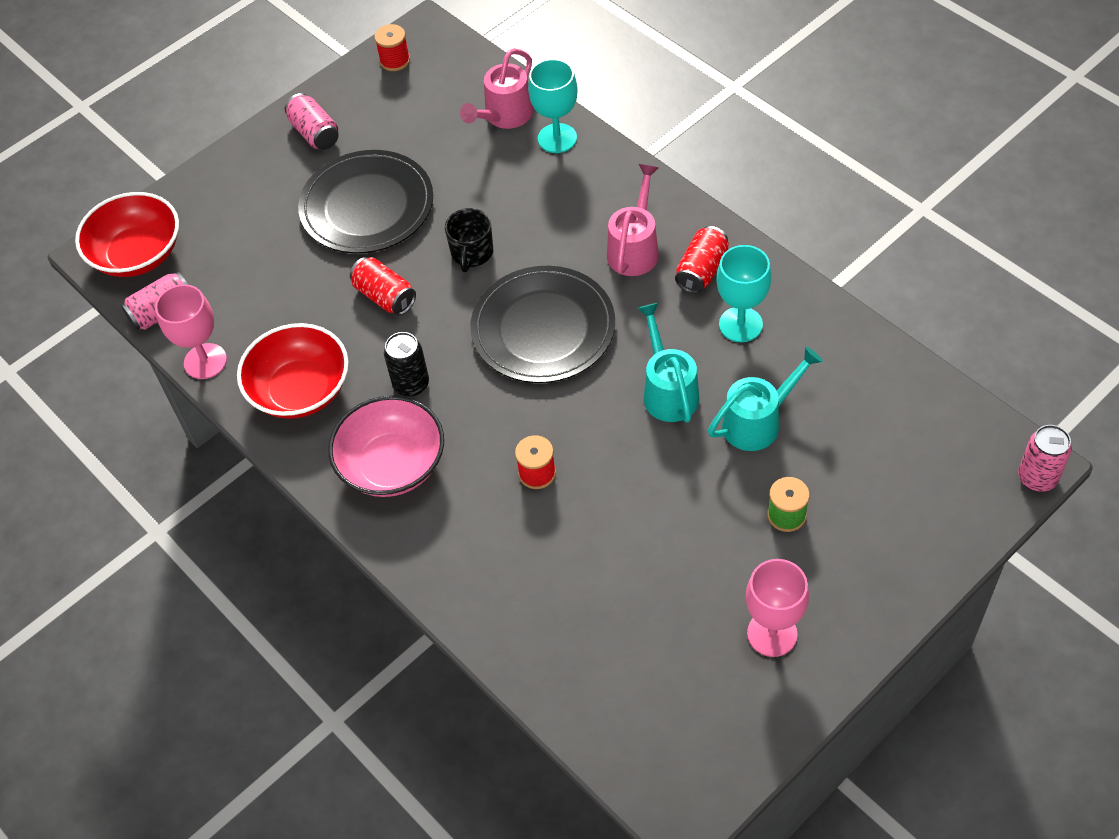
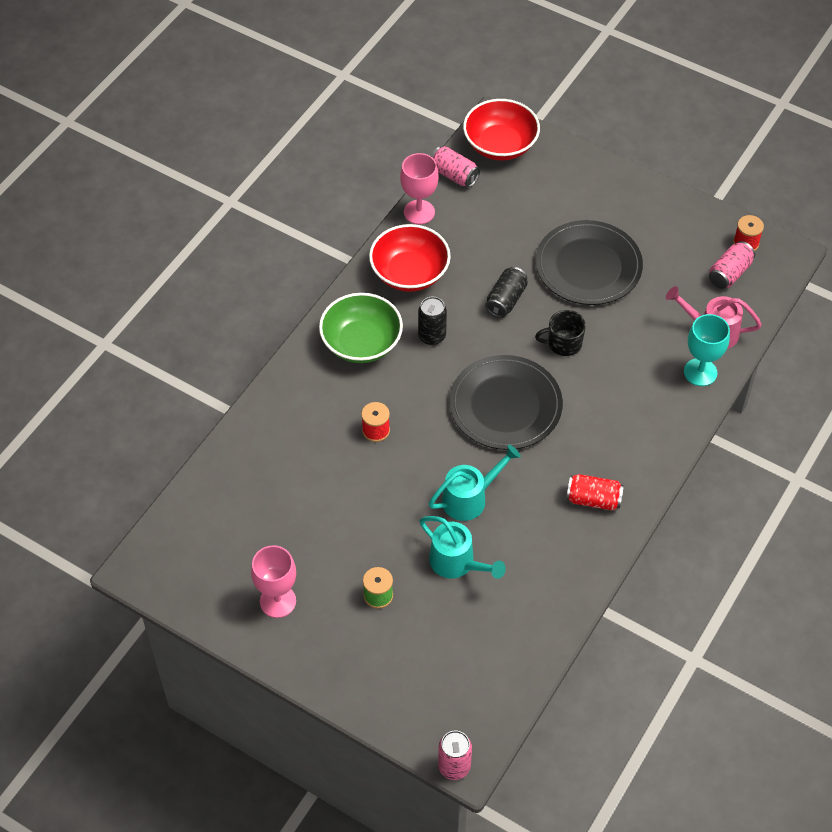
camera: 70 degrees right, 0 degrees up
(315, 133) = (650, 213): pink can -> pink can (729, 273)
(385, 296) = (506, 300): red can -> black can
(392, 465) = (361, 343): pink bowl -> green bowl
(635, 248) = (602, 449): pink watering can -> none
(740, 324) = (547, 536): turquoise goblet -> none

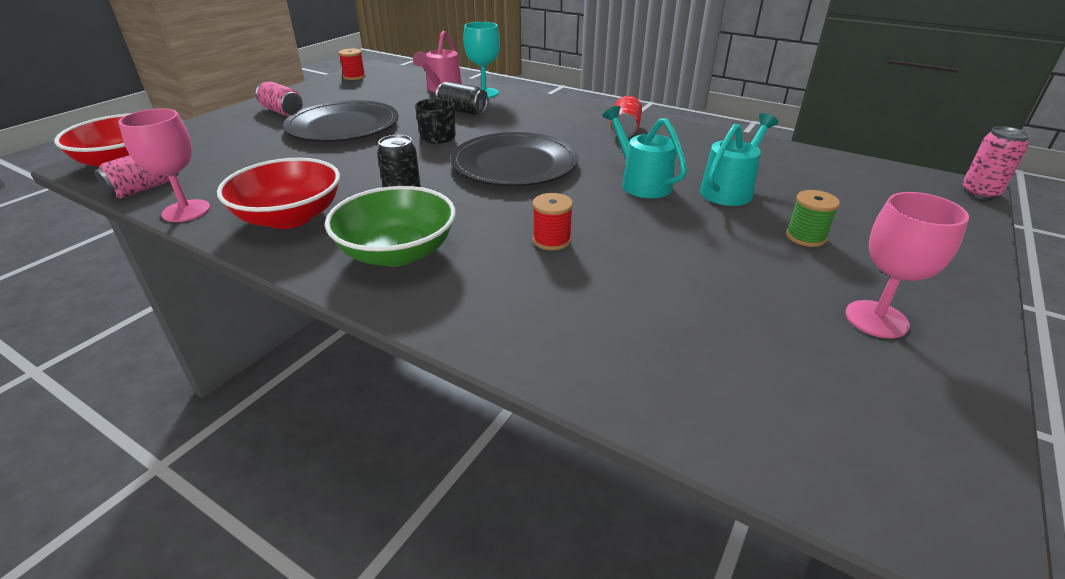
camera: 90 degrees left, 20 degrees down
(506, 300) = (367, 162): black can -> black can (462, 111)
(729, 273) = (383, 82): pink can -> pink can (282, 112)

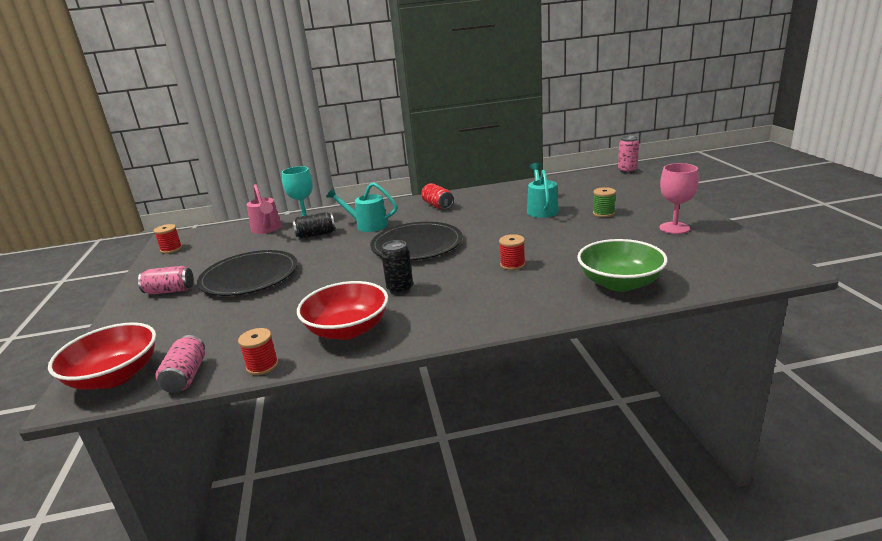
camera: 40 degrees left, 10 degrees down
(186, 211) = (262, 366): pink goblet -> red spool
(397, 252) = (452, 308): green bowl -> green bowl (620, 283)
(438, 138) = (337, 253): black mug -> none
(641, 182) = (498, 224): turquoise watering can -> turquoise watering can (367, 225)

